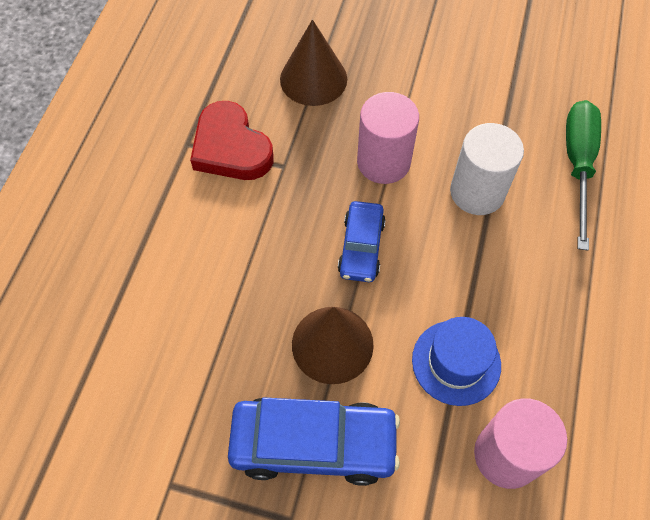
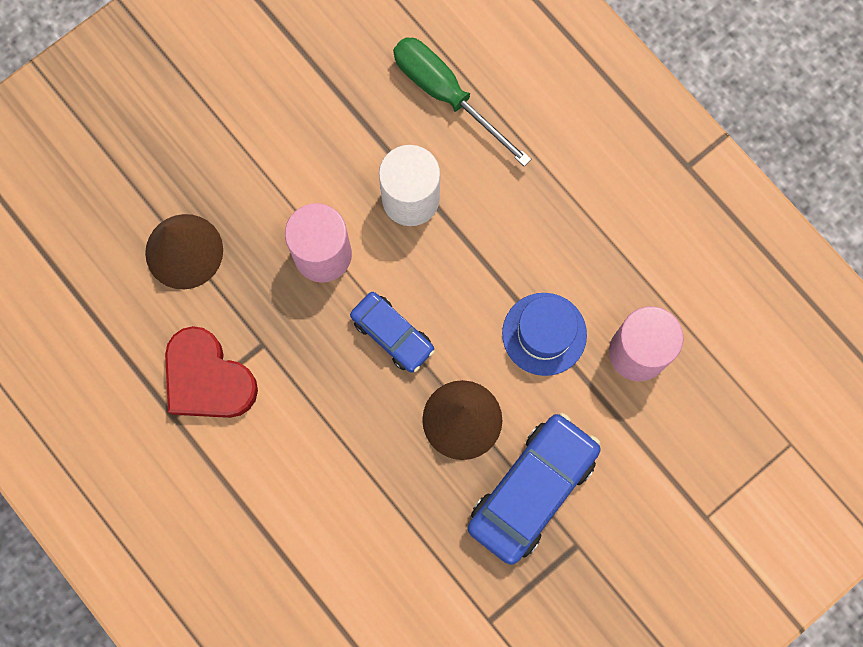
camera: 55 degrees left, 15 degrees up
(231, 148) = (207, 379): red heart -> red heart turned 45 degrees clockwise

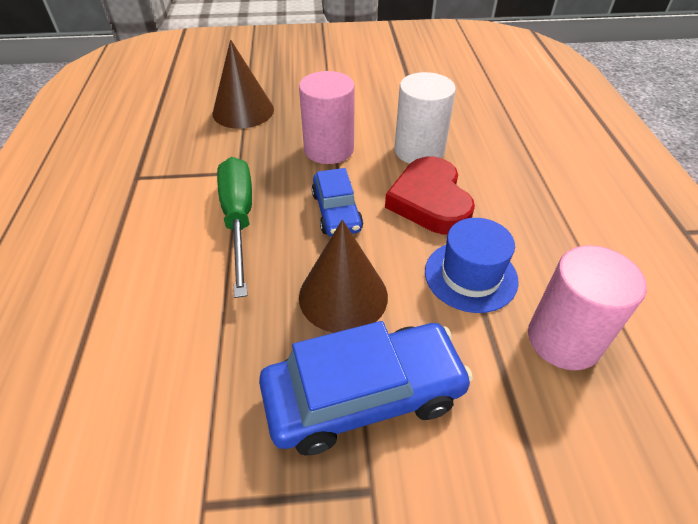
camera: 35 degrees right, 30 degrees down
(207, 379) = (181, 170): red heart -> red heart (430, 201)
(446, 94) = (488, 117): green screwdriver -> green screwdriver (239, 219)

